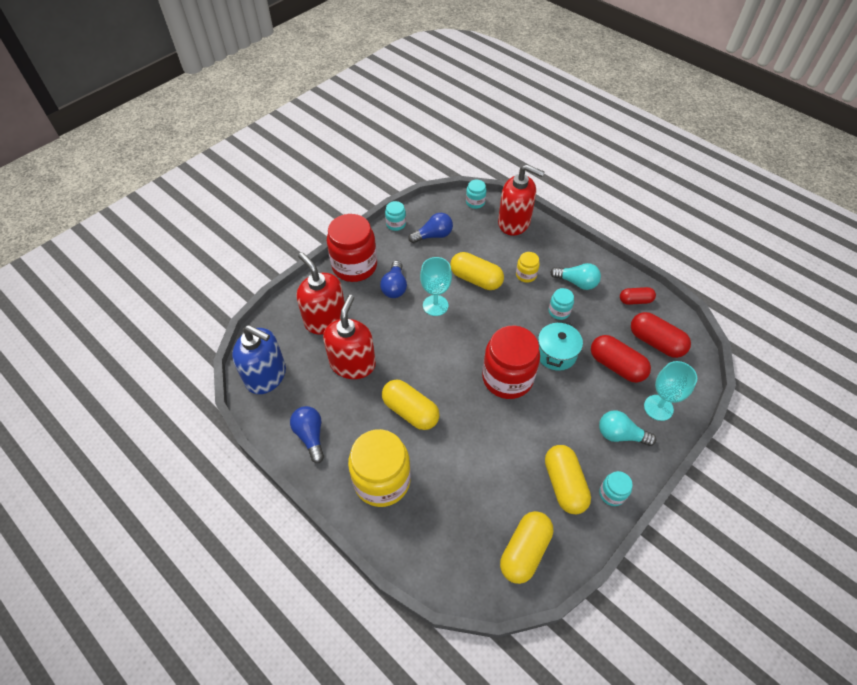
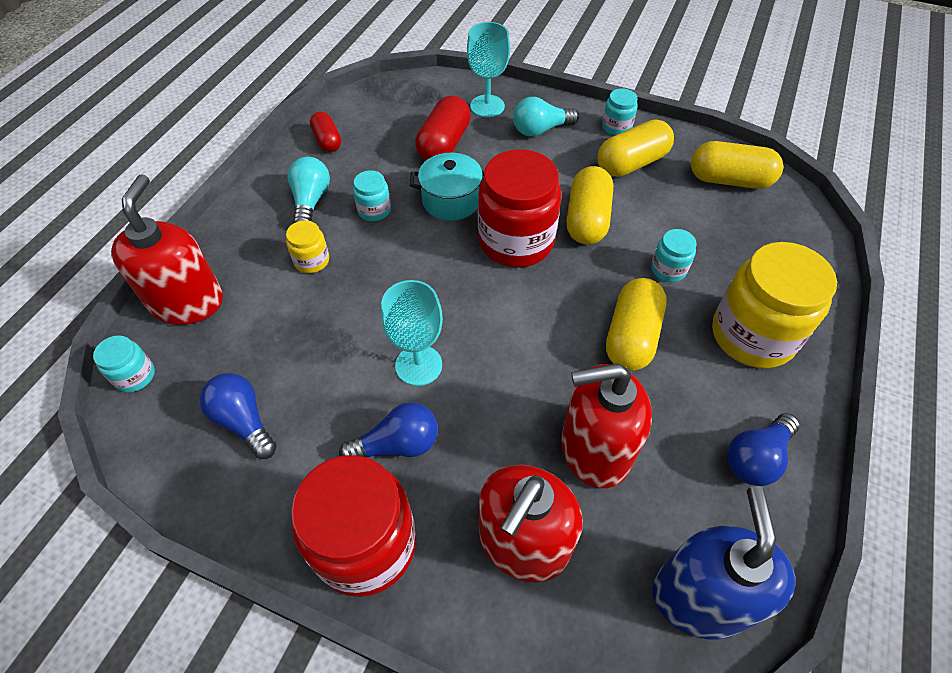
camera: 110 degrees left, 0 degrees up
(396, 224) = (220, 506): turquoise jar -> turquoise jar (668, 269)
(476, 279) = (340, 323): yellow capsule -> yellow capsule (587, 219)
(620, 435) = (540, 130): turquoise light bulb -> turquoise light bulb turned 75 degrees clockwise
(655, 342) = (392, 117): red capsule -> none

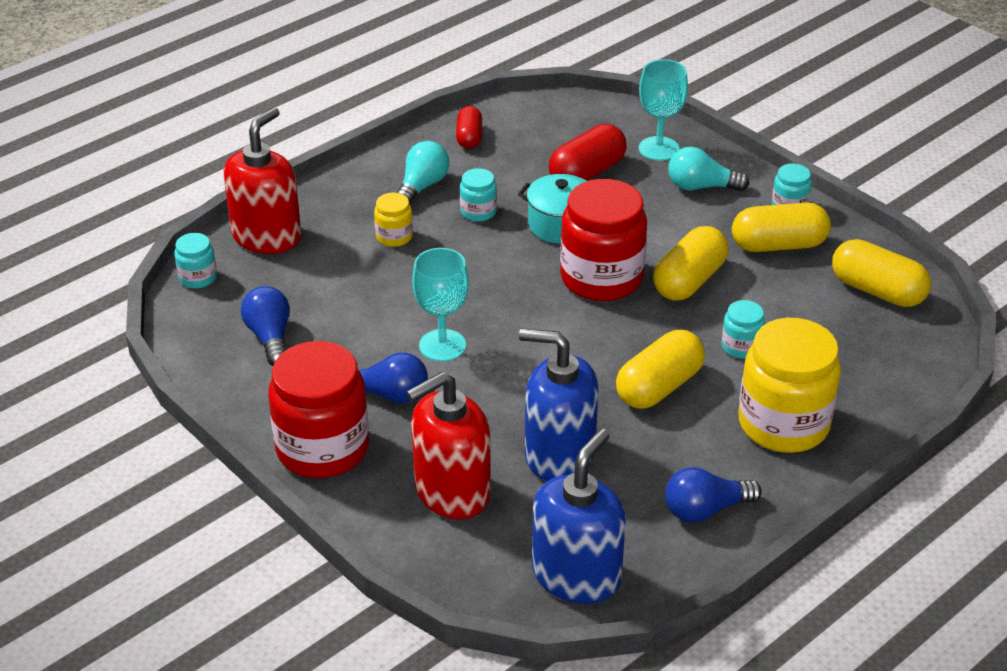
camera: 25 degrees right, 15 degrees down
(594, 449) = (559, 454): red soap dispenser -> blue soap dispenser

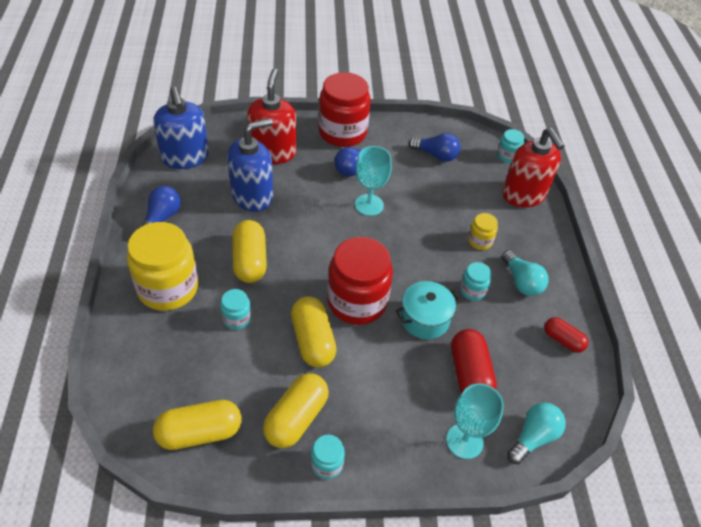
camera: 125 degrees right, 10 degrees up
(701, 187) = (397, 428): turquoise light bulb -> turquoise light bulb (533, 437)

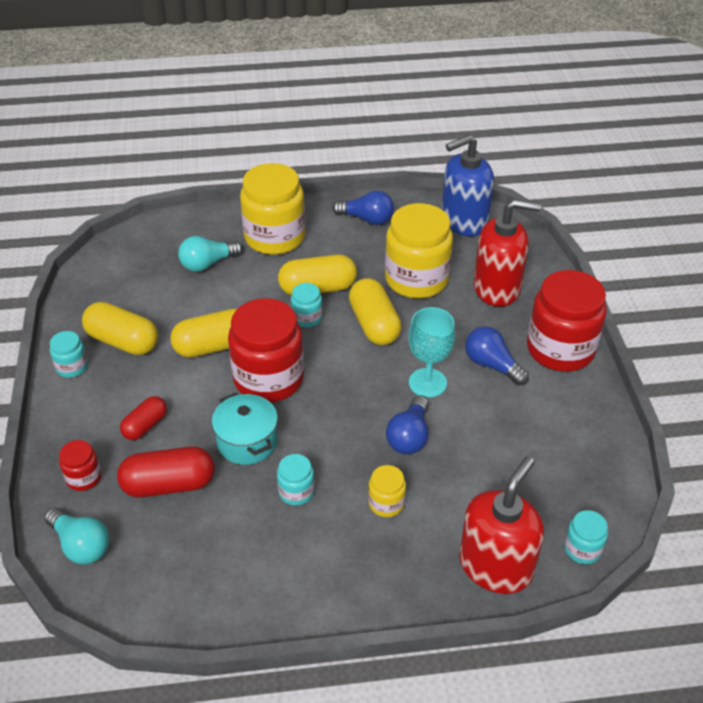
camera: 90 degrees right, 5 degrees down
(200, 432) = (113, 280): yellow capsule -> yellow capsule (374, 324)
(237, 318) = (240, 288): turquoise jar -> turquoise jar (307, 318)
(252, 196) = (416, 279): blue soap dispenser -> yellow jar
(436, 155) = (550, 454): blue light bulb -> blue light bulb (409, 437)
(464, 441) = (84, 477): turquoise goblet -> red jar
(521, 282) = (317, 550): turquoise light bulb -> turquoise light bulb (208, 263)
(524, 195) = (496, 566): red soap dispenser -> red soap dispenser turned 150 degrees clockwise
(563, 340) = (220, 592): red capsule -> red capsule (145, 426)

